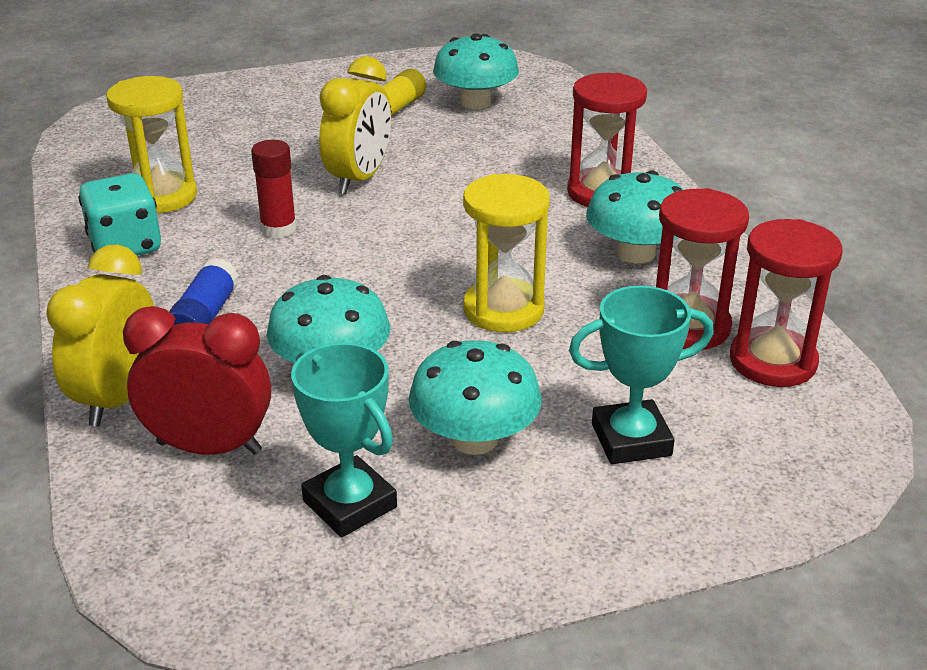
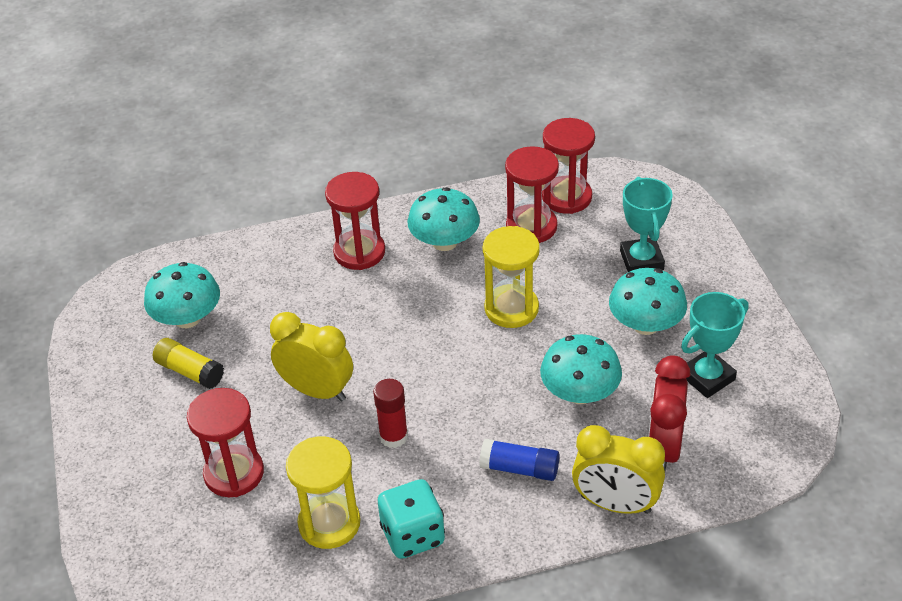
camera: 85 degrees left, 10 degrees up
(246, 142) = (234, 473): none -> red hourglass

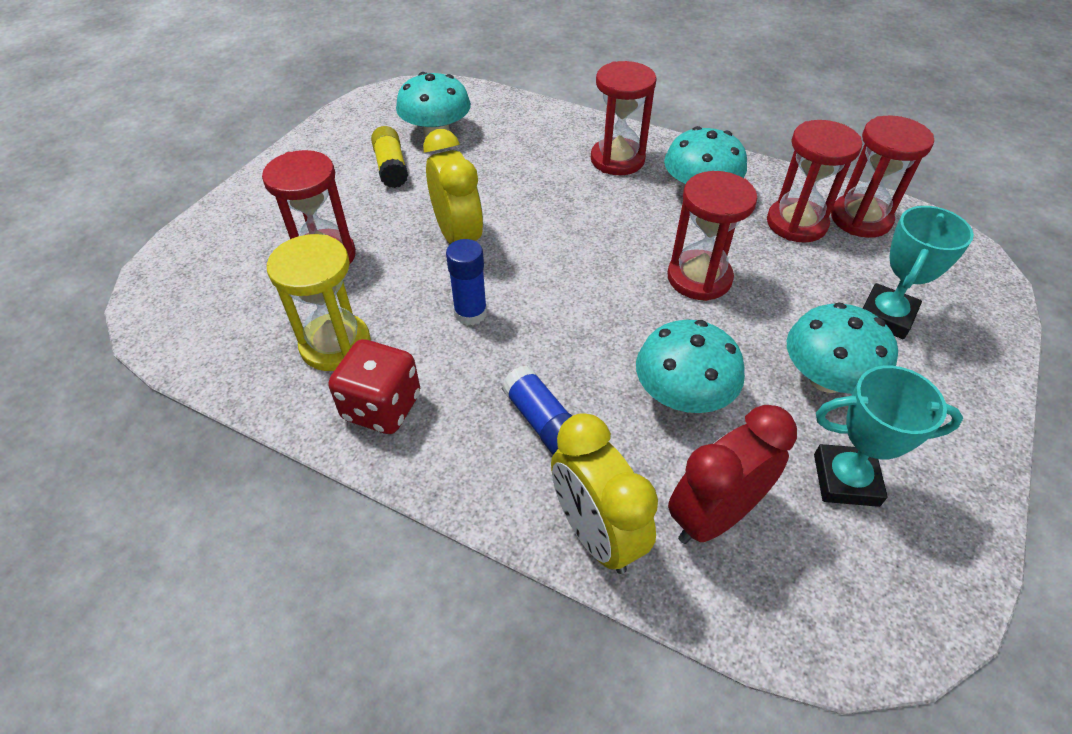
camera: 40 degrees right, 5 degrees up
(393, 436) = (470, 313): red glue stick -> blue glue stick
(412, 535) = (382, 407): turquoise dice -> red dice
(511, 309) = (699, 278): yellow hourglass -> red hourglass

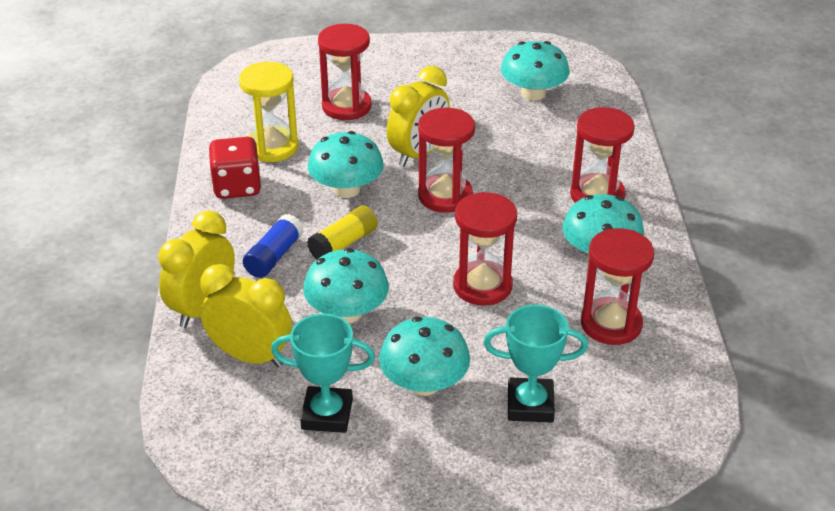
camera: 60 degrees right, 10 degrees down
(391, 167) = (467, 92): yellow glue stick -> yellow glue stick (343, 243)
(470, 313) = (346, 189): blue glue stick -> turquoise mushroom
(714, 516) = (250, 356): red clock -> yellow clock
(846, 480) = (327, 414): turquoise trophy -> turquoise trophy turned 60 degrees counterclockwise
(860, 219) = (659, 363): red hourglass -> red hourglass (445, 196)

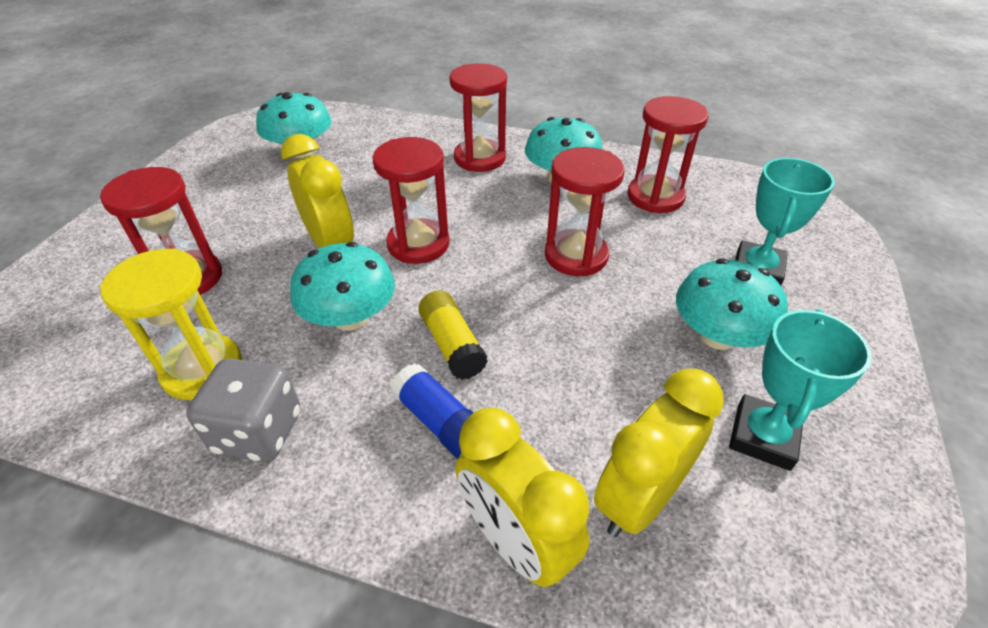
camera: 70 degrees left, 5 degrees up
(237, 187) = (258, 432): red dice -> grey dice
(347, 312) = (581, 372): turquoise mushroom -> none

